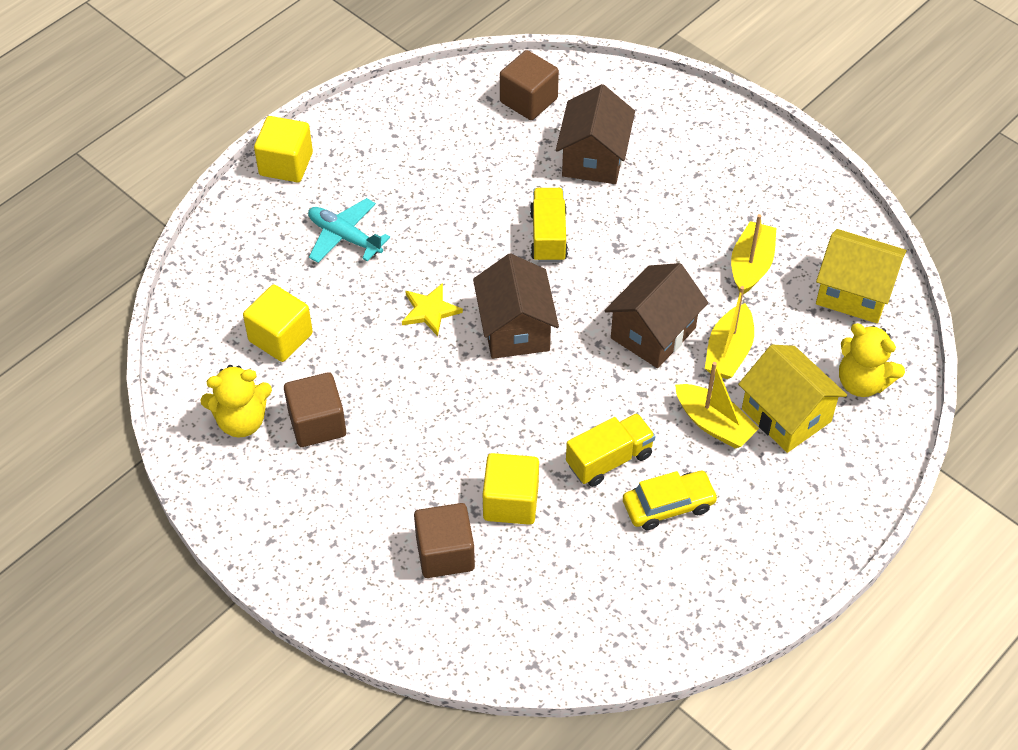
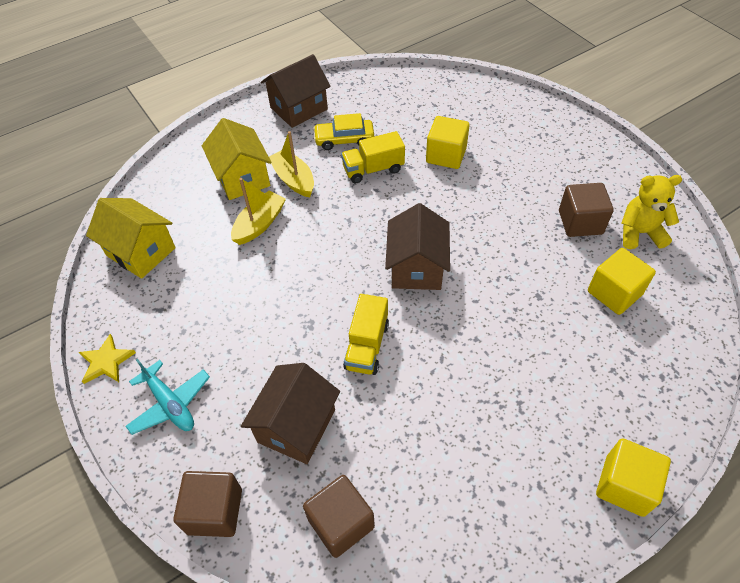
camera: 165 degrees left, 0 degrees up
(345, 237) = (558, 380): turquoise plane -> turquoise plane (170, 403)
(430, 311) = (484, 294): yellow star -> yellow star (106, 361)
(445, 553) = (493, 135): brown cube -> brown cube (215, 511)
(653, 333) = (309, 247): brown house -> brown house (299, 108)
(751, 265) = (206, 287): yellow boat -> none
(862, 382) = (178, 189): yellow teddy bear -> none

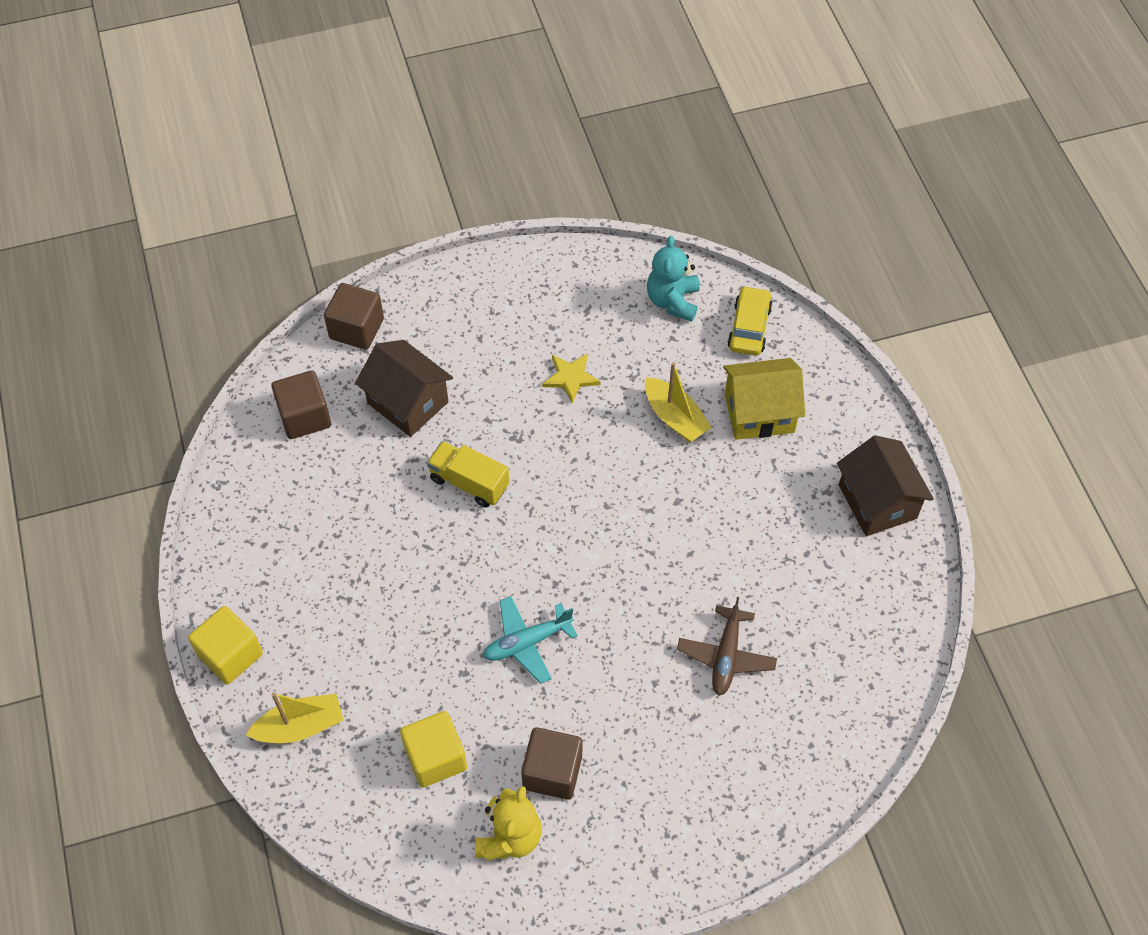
camera: 105 degrees right, 5 degrees up
(106, 361) = (540, 263): yellow star -> yellow star (570, 377)
(141, 252) = (673, 301): yellow house -> turquoise teddy bear
(170, 403) = (473, 308): turquoise plane -> turquoise plane (527, 642)
(294, 180) = (737, 467): yellow boat -> yellow boat (300, 726)
(344, 139) = (796, 541): yellow car -> yellow car (749, 327)
(373, 169) = (727, 560): yellow truck -> none
(416, 267) = (552, 560): brown house -> none
(446, 155) = (726, 656): yellow cube -> brown plane

